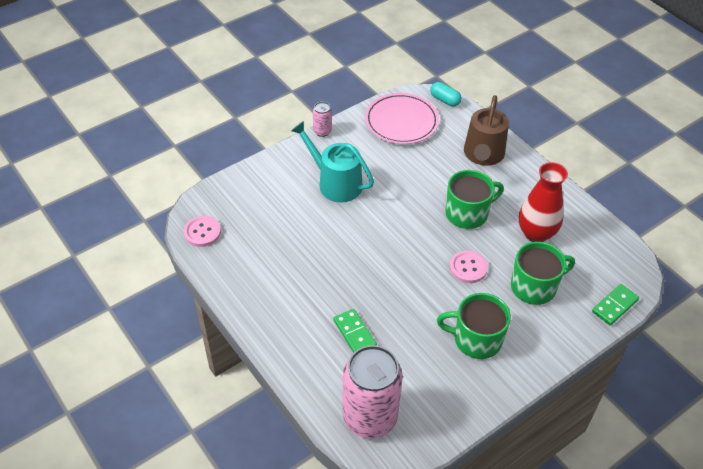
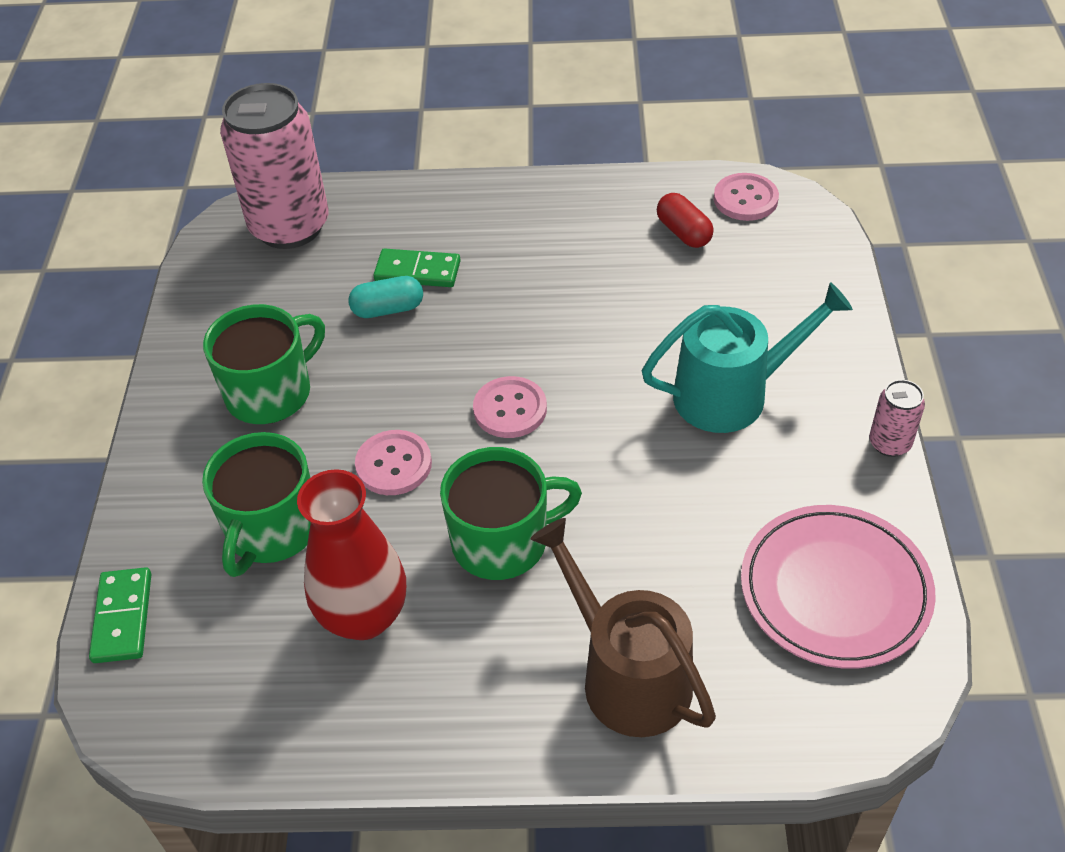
camera: 130 degrees right, 0 degrees up
(245, 244) = (683, 232): none -> red capsule
(405, 247) = (510, 409): none -> pink button
(445, 100) = (857, 723): turquoise capsule -> turquoise capsule (388, 309)
(467, 213) = (502, 541): green mug -> green mug turned 120 degrees counterclockwise

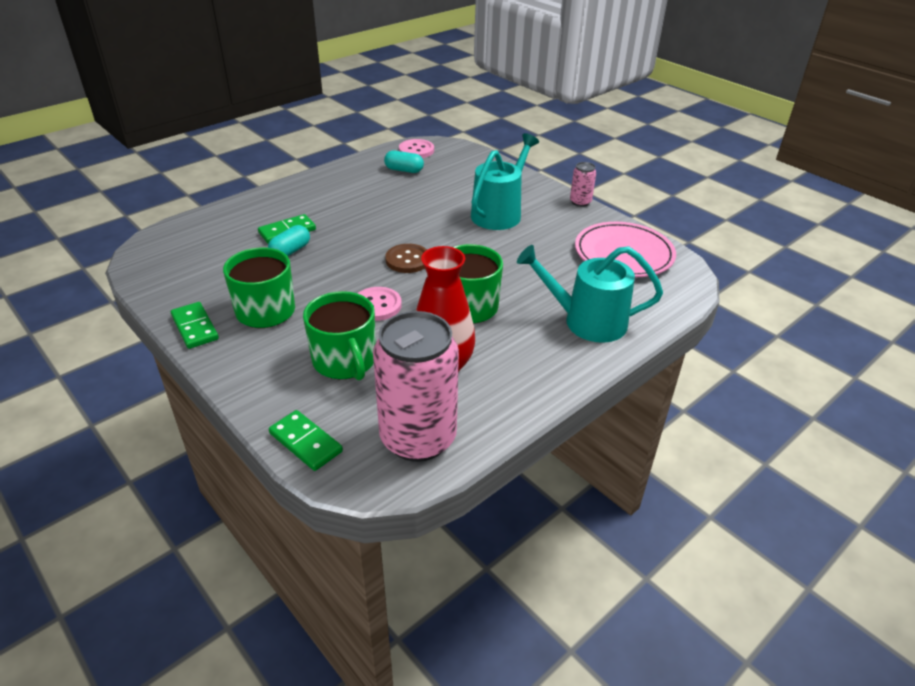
camera: 45 degrees left, 10 degrees down
(179, 373) = (194, 327): none -> green domino
(290, 227) = (183, 242): pink can -> pink can (418, 438)
(510, 409) = (407, 260): pink button -> brown button
(628, 676) = (587, 321): brown watering can -> turquoise watering can
(683, 232) = (404, 170): red capsule -> turquoise capsule

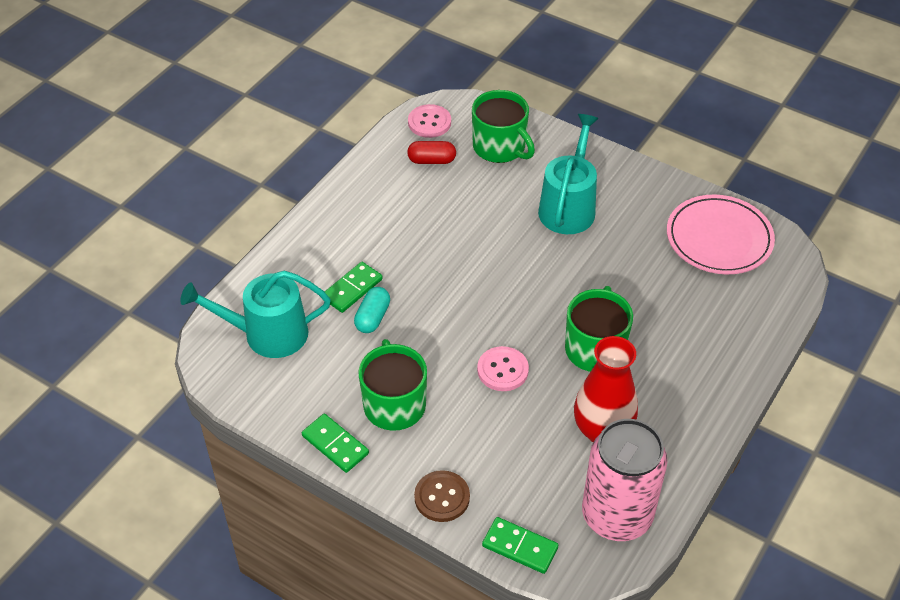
camera: 15 degrees left, 10 degrees up
(345, 361) = (507, 447): green mug -> green mug (500, 147)
(404, 170) = (431, 160): turquoise capsule -> red capsule
(407, 260) = (503, 300): brown button -> brown button (442, 497)
(580, 202) = (647, 169): pink can -> none
(587, 321) = (715, 339): turquoise watering can -> turquoise watering can (268, 334)

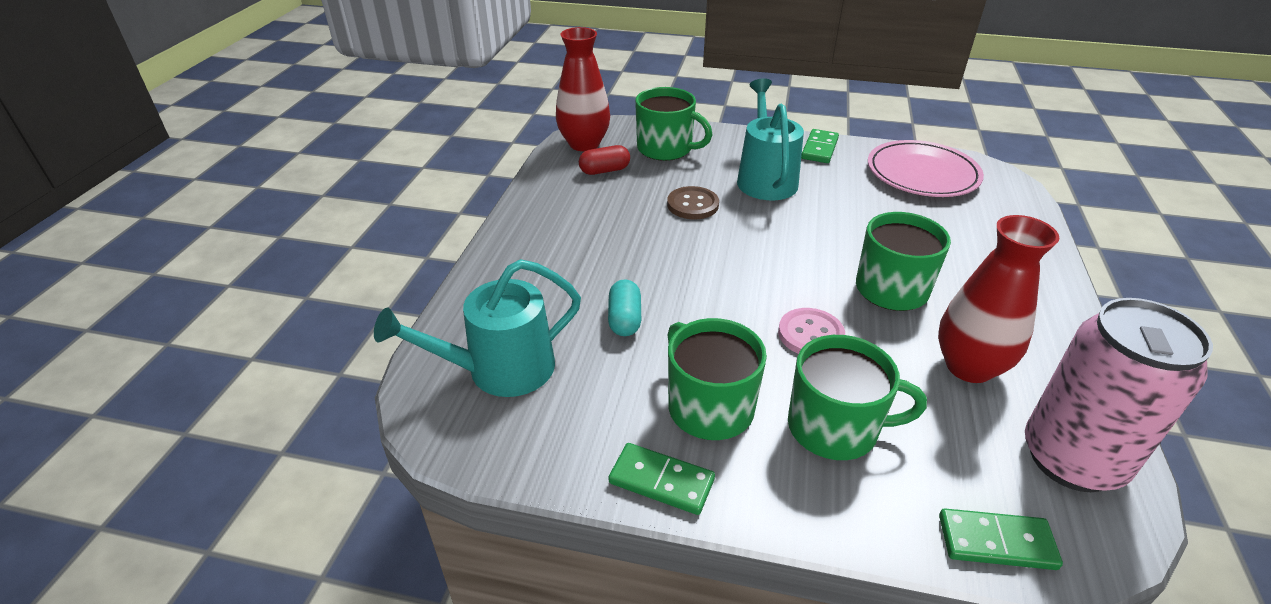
camera: 20 degrees left, 10 degrees down
(352, 289) = (584, 297): green domino -> green domino (819, 149)
(429, 122) = (584, 144): pink button -> red vase
(442, 497) = (847, 507): brown button -> brown button (692, 205)
(470, 445) = (835, 427): none -> green mug

